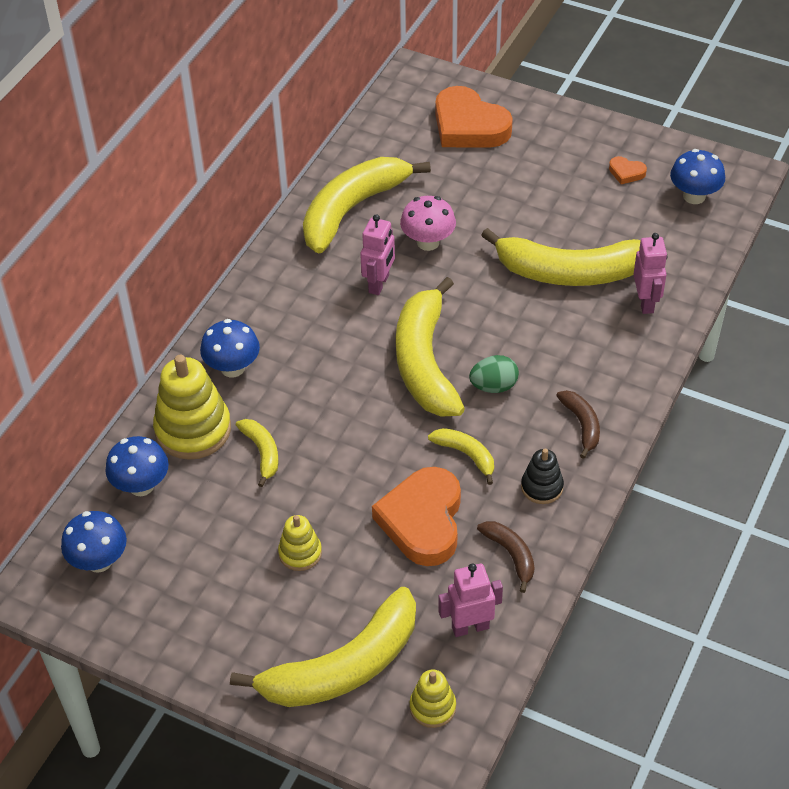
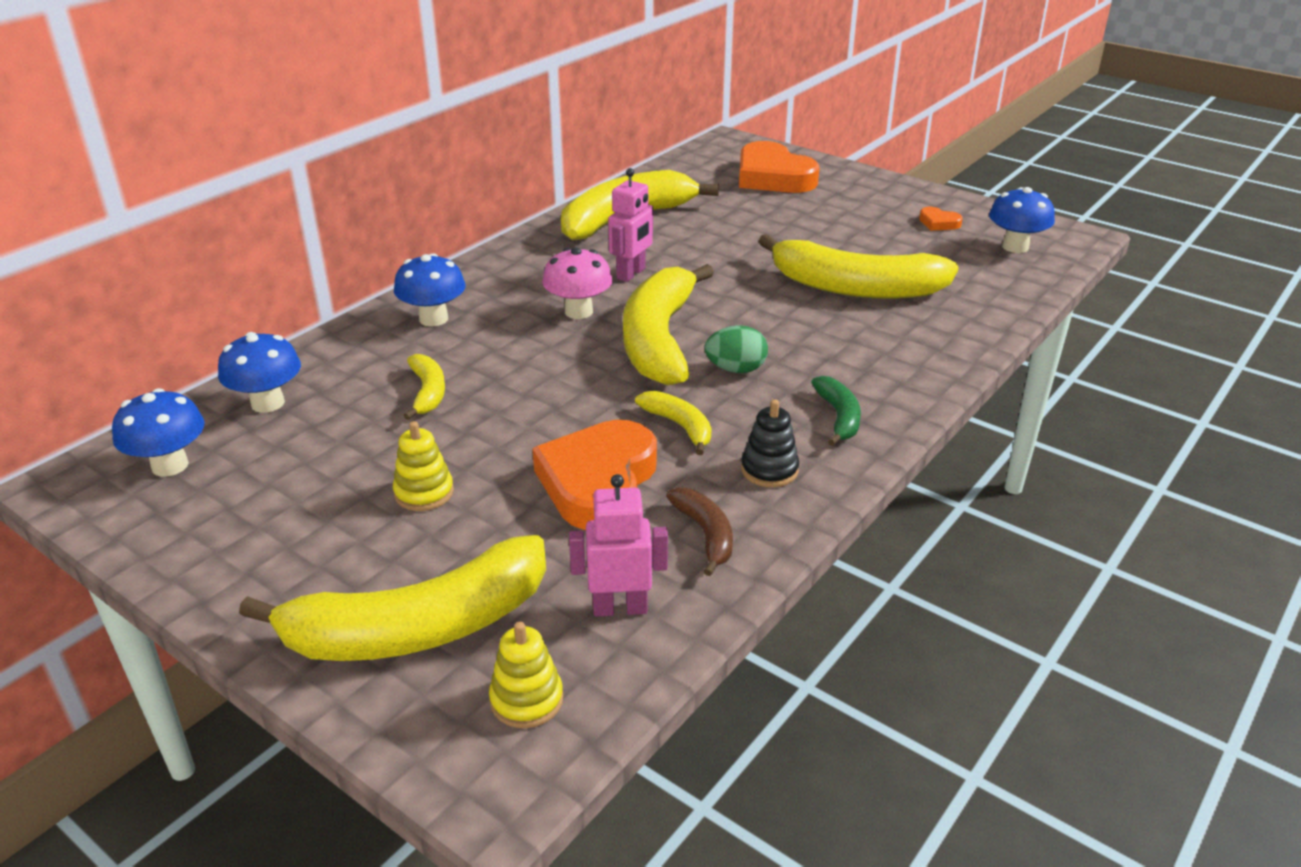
camera: 10 degrees right, 15 degrees down
(193, 430) = (358, 363): yellow stacking toy -> none
(428, 242) = (699, 249): pink mushroom -> pink mushroom (578, 311)
(582, 425) = (838, 417): brown banana -> green banana
(646, 302) = (943, 321): pink robot -> none

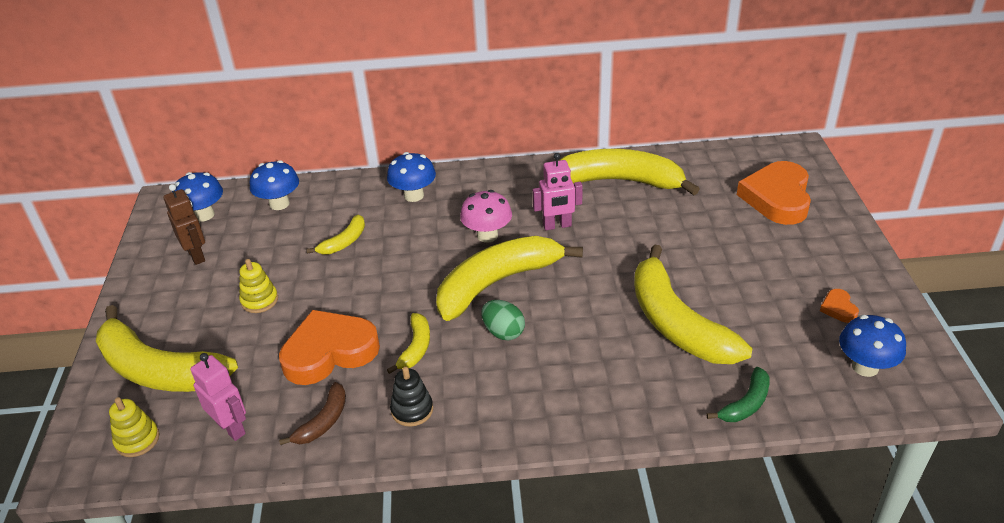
camera: 50 degrees right, 5 degrees up
(243, 505) = (196, 255): none -> brown robot
(838, 417) = (503, 407): green banana -> green banana (746, 404)

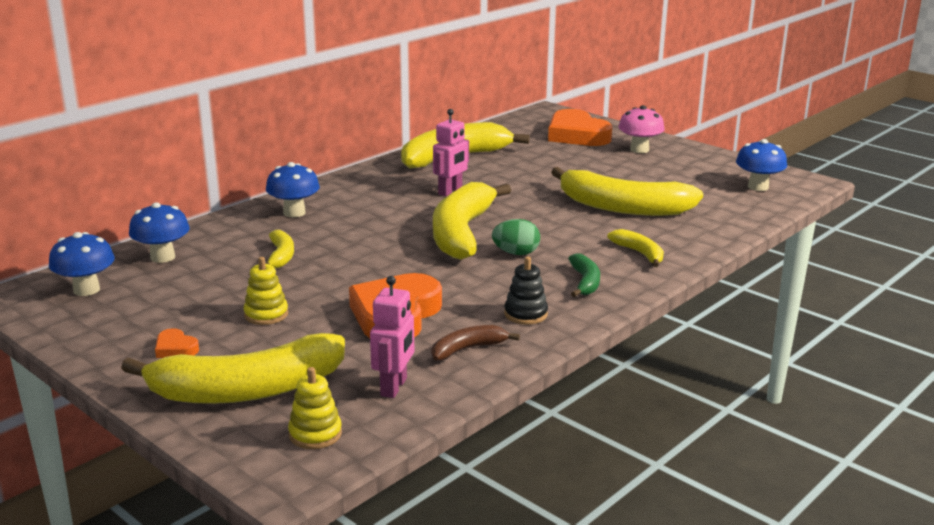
camera: 45 degrees left, 15 degrees down
(196, 255) = (134, 315): brown robot -> none
(231, 428) = (394, 387): pink robot -> pink robot turned 105 degrees clockwise
(323, 421) = (468, 349): brown banana -> brown banana turned 105 degrees counterclockwise
(415, 348) = (464, 285): yellow banana -> yellow banana (639, 253)
(487, 235) = (404, 213): pink mushroom -> pink mushroom (639, 150)
(746, 404) = (727, 225): green banana -> green banana (585, 282)
(838, 308) = (701, 169): orange heart -> orange heart (175, 348)

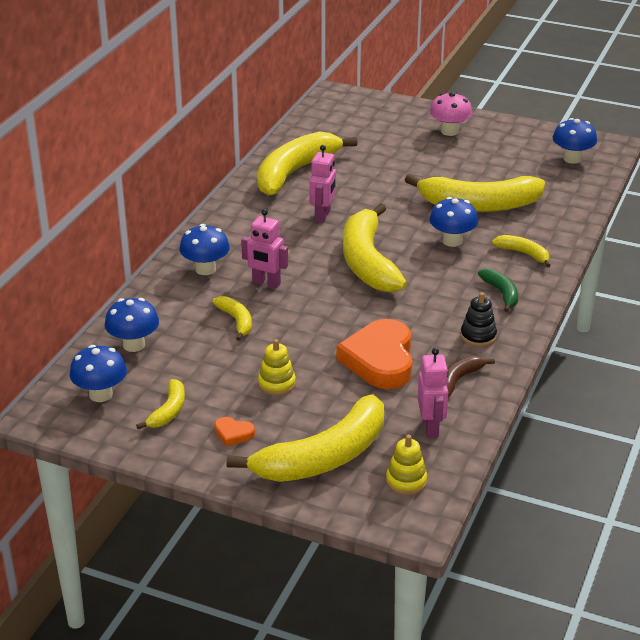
camera: 20 degrees left, 10 degrees up
(134, 316) = (168, 411): none -> yellow banana
(341, 232) = (266, 283): none -> pink robot
(516, 253) = (427, 275): green egg -> none
(568, 231) = (452, 241): none -> blue mushroom
(576, 135) = (383, 122): orange heart -> none

